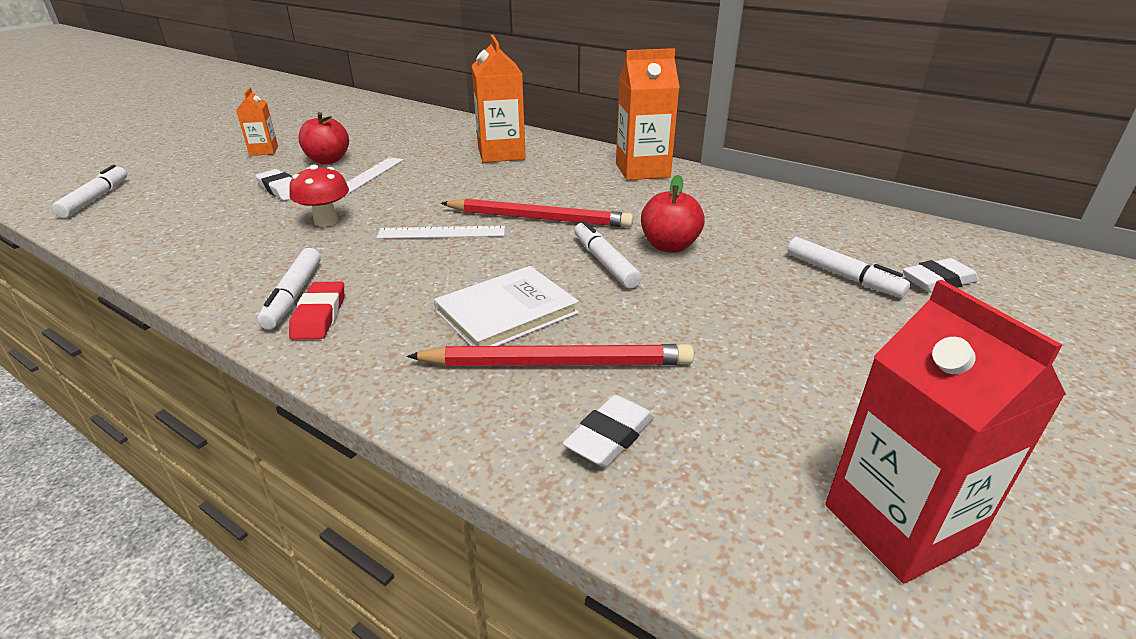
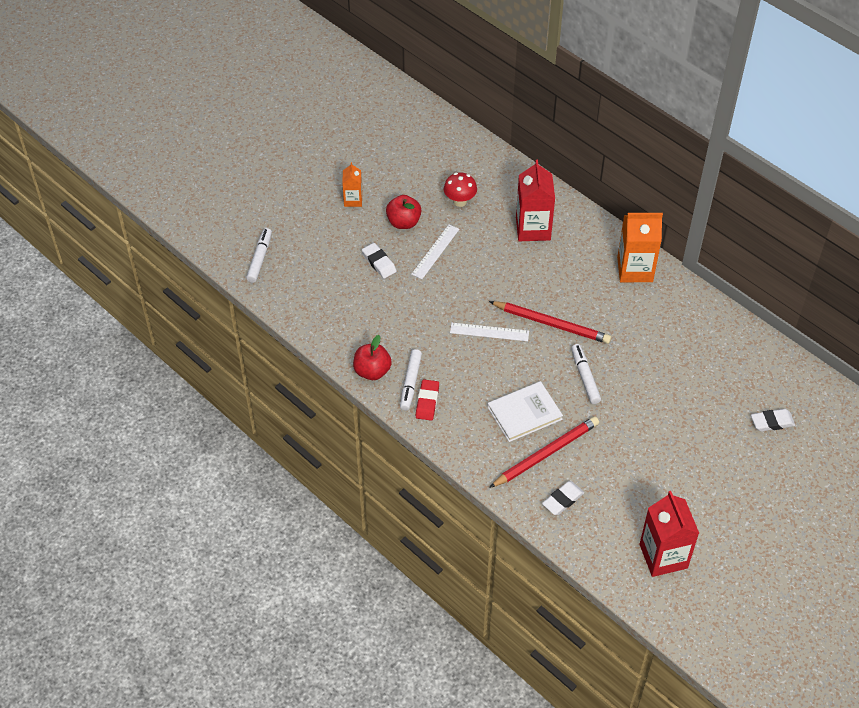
camera: 10 degrees right, 20 degrees up
(326, 221) = (416, 308): red mushroom -> red mushroom (460, 201)
(501, 154) = (533, 228): orange carton -> red carton
(556, 363) = (546, 454): red pencil -> red pencil turned 45 degrees counterclockwise
(669, 246) = (627, 366): red apple -> red apple (372, 371)
(842, 275) = (719, 409): white marker -> none

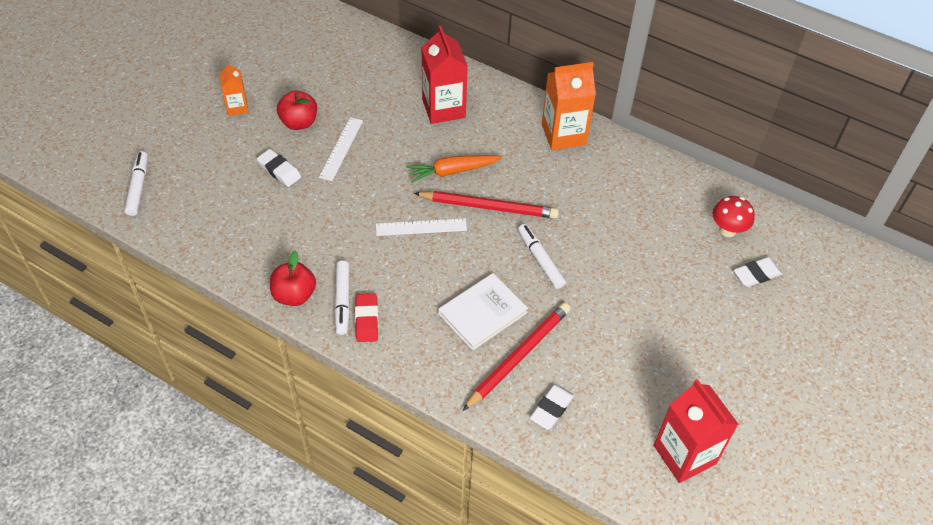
camera: 15 degrees left, 0 degrees up
(460, 201) = (357, 91): red mushroom -> red mushroom (727, 230)
(527, 287) = (452, 171): none -> orange carrot

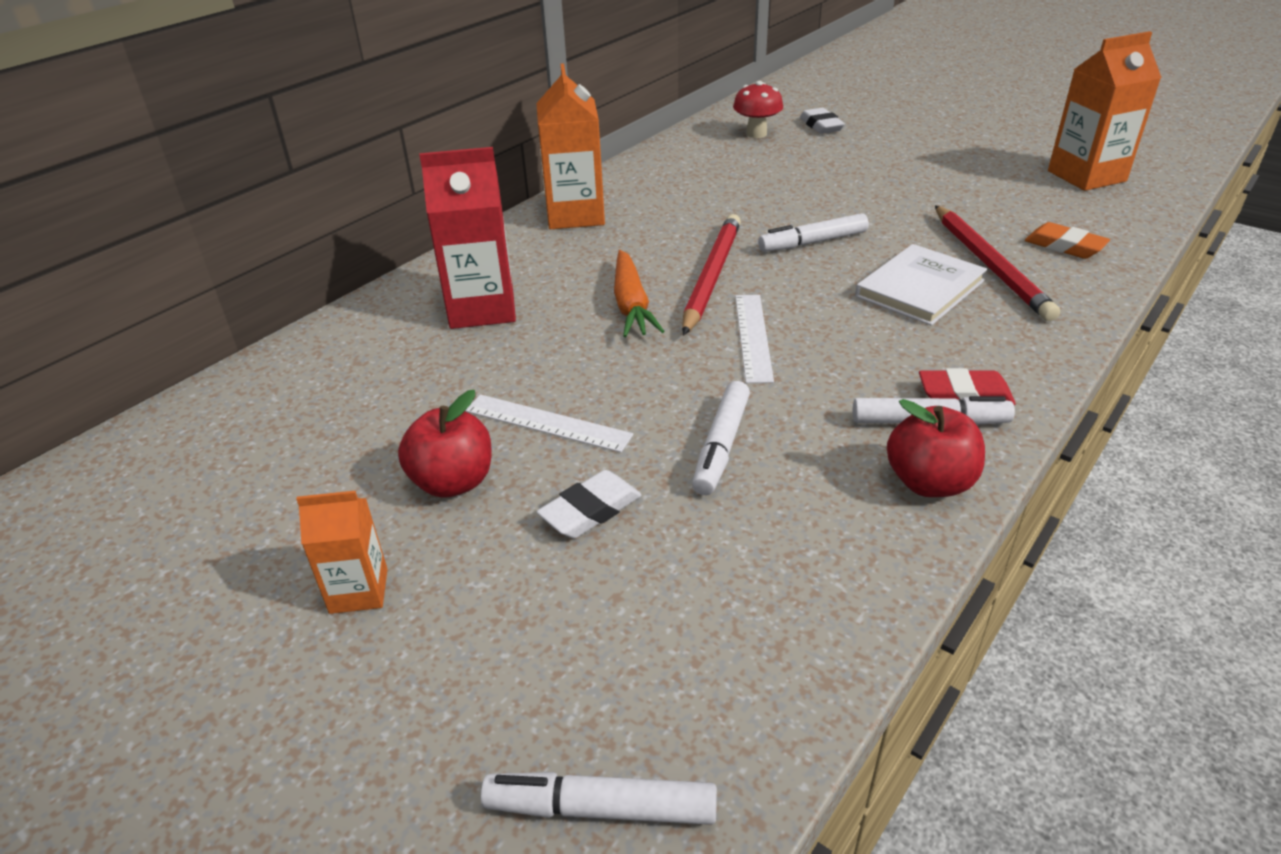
camera: 80 degrees left, 15 degrees down
(323, 215) = (721, 445): none -> white marker
(482, 313) = (920, 288): white book -> white book turned 75 degrees clockwise
(518, 357) = (989, 265): red pencil -> red pencil turned 150 degrees counterclockwise
(551, 409) = (1064, 246): white eraser -> orange eraser
(684, 454) = (1086, 176): red carton -> orange carton

